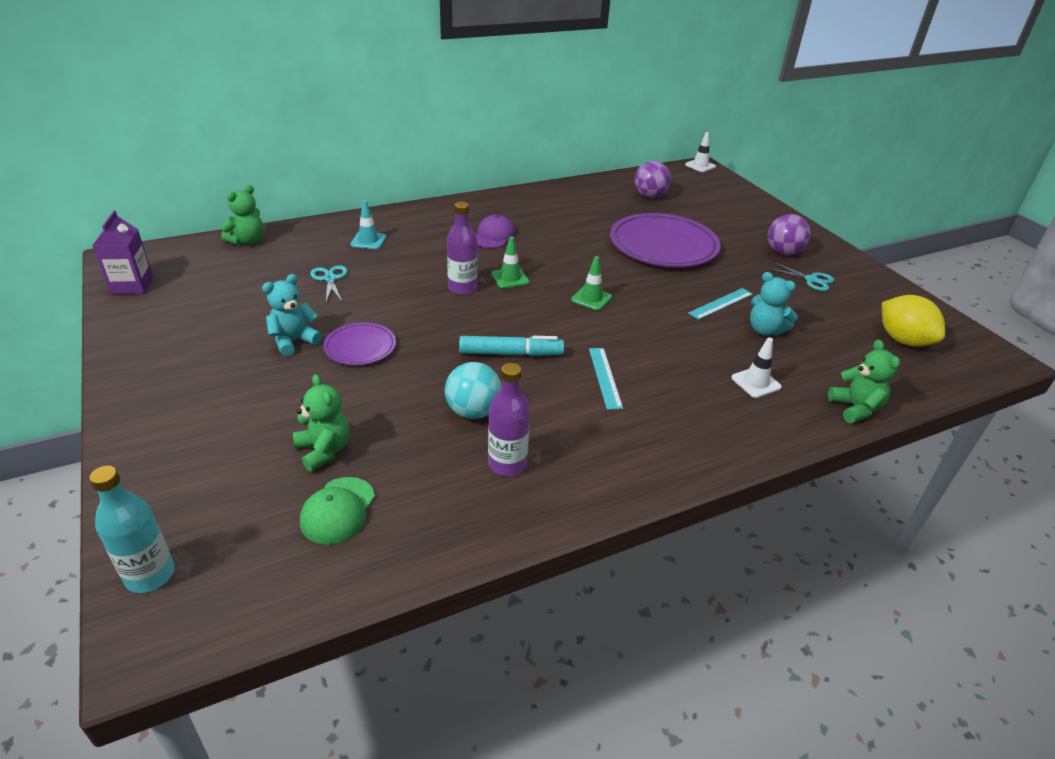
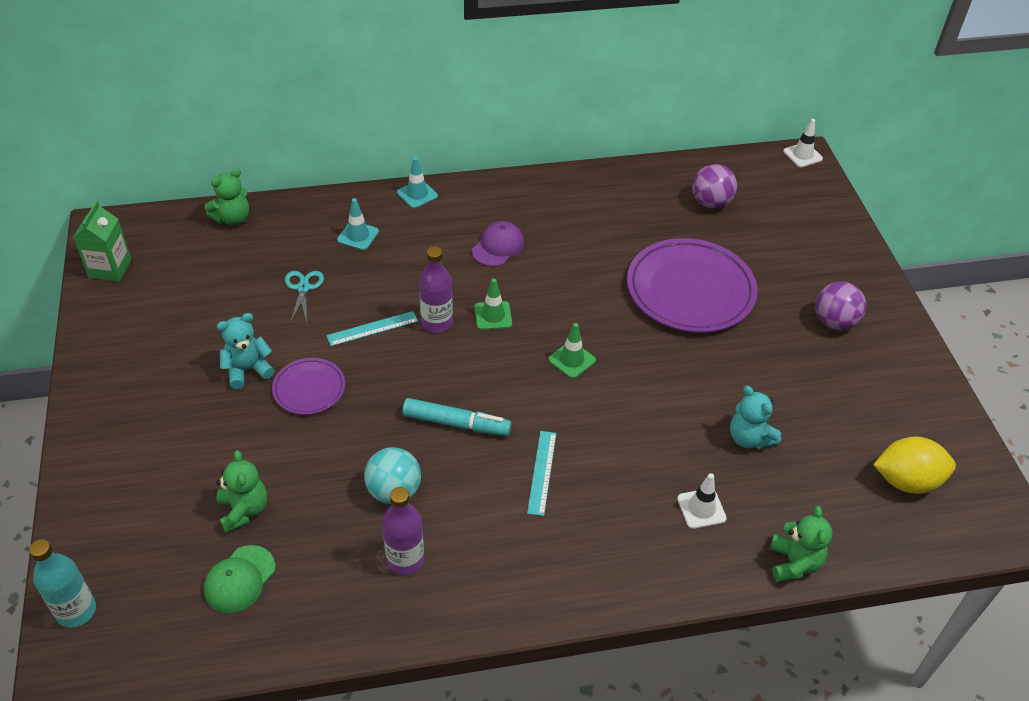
camera: 15 degrees right, 10 degrees up
(132, 285) = (110, 268): purple carton -> green carton
(410, 211) = (417, 194): none -> turquoise traffic cone
(721, 303) = (717, 391): turquoise ruler -> turquoise ruler (372, 328)
(811, 280) = (845, 371): turquoise scissors -> none
(903, 340) = (906, 481): yellow lemon -> yellow lemon turned 75 degrees counterclockwise

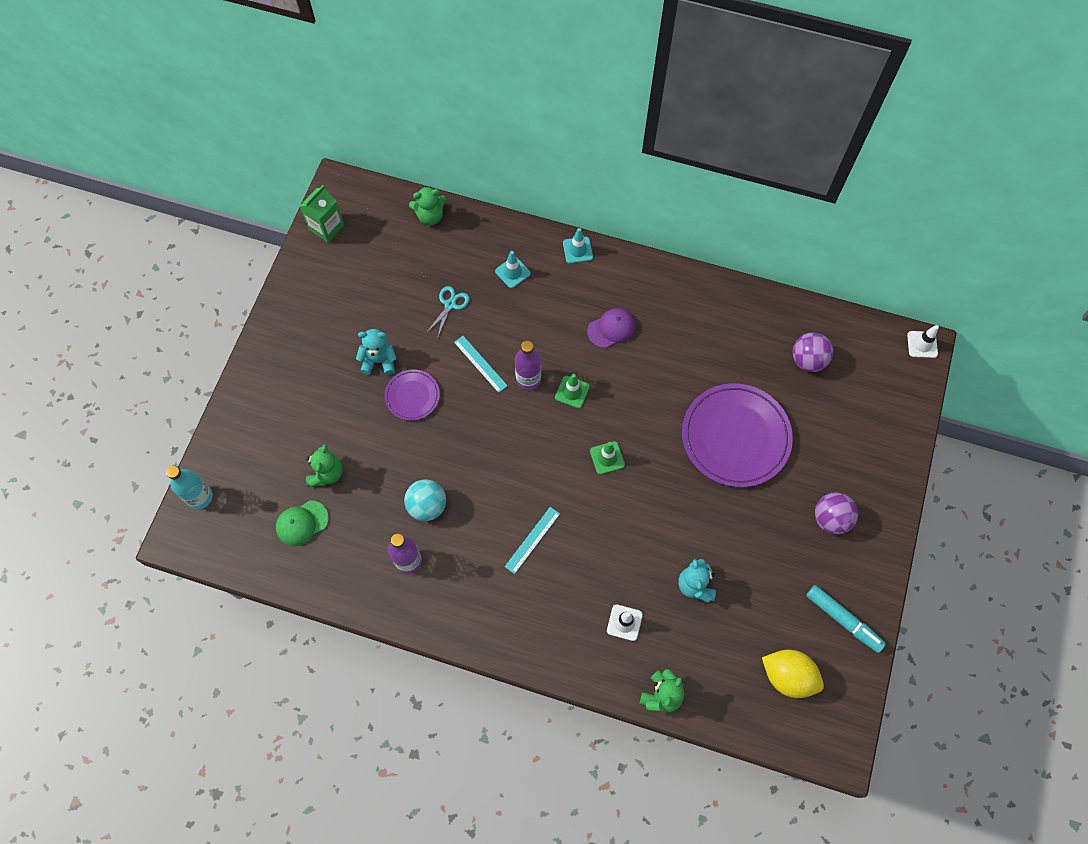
camera: 30 degrees right, 20 degrees up
(372, 328) = (480, 364): turquoise ruler -> turquoise ruler turned 45 degrees clockwise
(456, 424) = (496, 472): turquoise marker -> turquoise marker (843, 620)

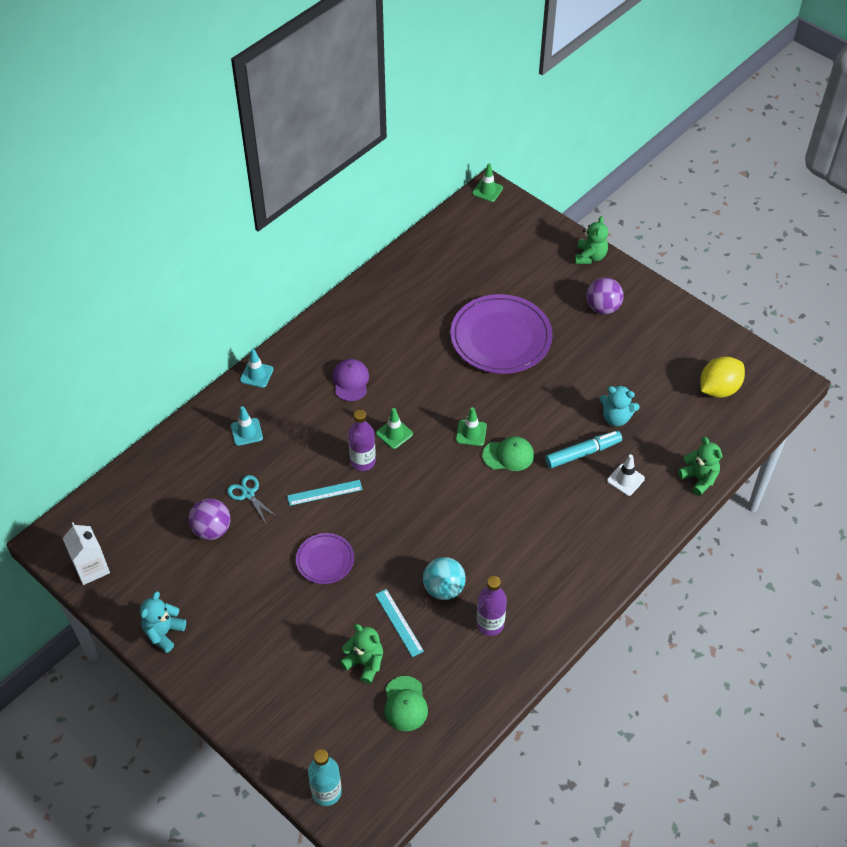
camera: 65 degrees left, 15 degrees down
(326, 227) = (91, 568): green carton -> white carton
(379, 361) = (271, 575): turquoise teddy bear -> turquoise teddy bear (164, 633)
(430, 216) = (141, 474): green teddy bear -> green teddy bear (590, 257)
(532, 540) = (519, 518): turquoise ruler -> turquoise ruler (399, 622)
(598, 502) = (508, 455): none -> green cap
(808, 360) = (459, 263): purple ball -> purple ball (212, 530)
(843, 620) = (688, 335): turquoise marker -> turquoise marker (583, 453)
(922, 344) = (487, 190): white traffic cone -> green traffic cone

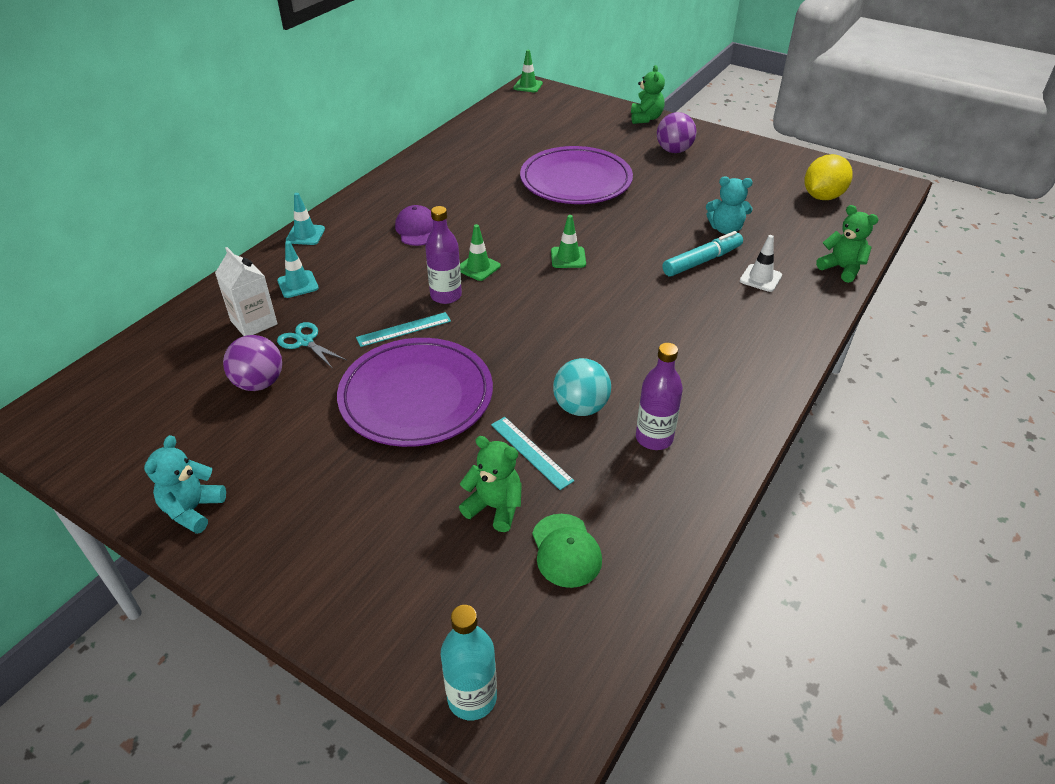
camera: 10 degrees left, 10 degrees down
(91, 568) = (86, 446): white carton -> white carton (254, 322)
(325, 560) = (416, 397): purple plate -> purple plate, size x1.96
(508, 455) = (617, 272): green cap -> none

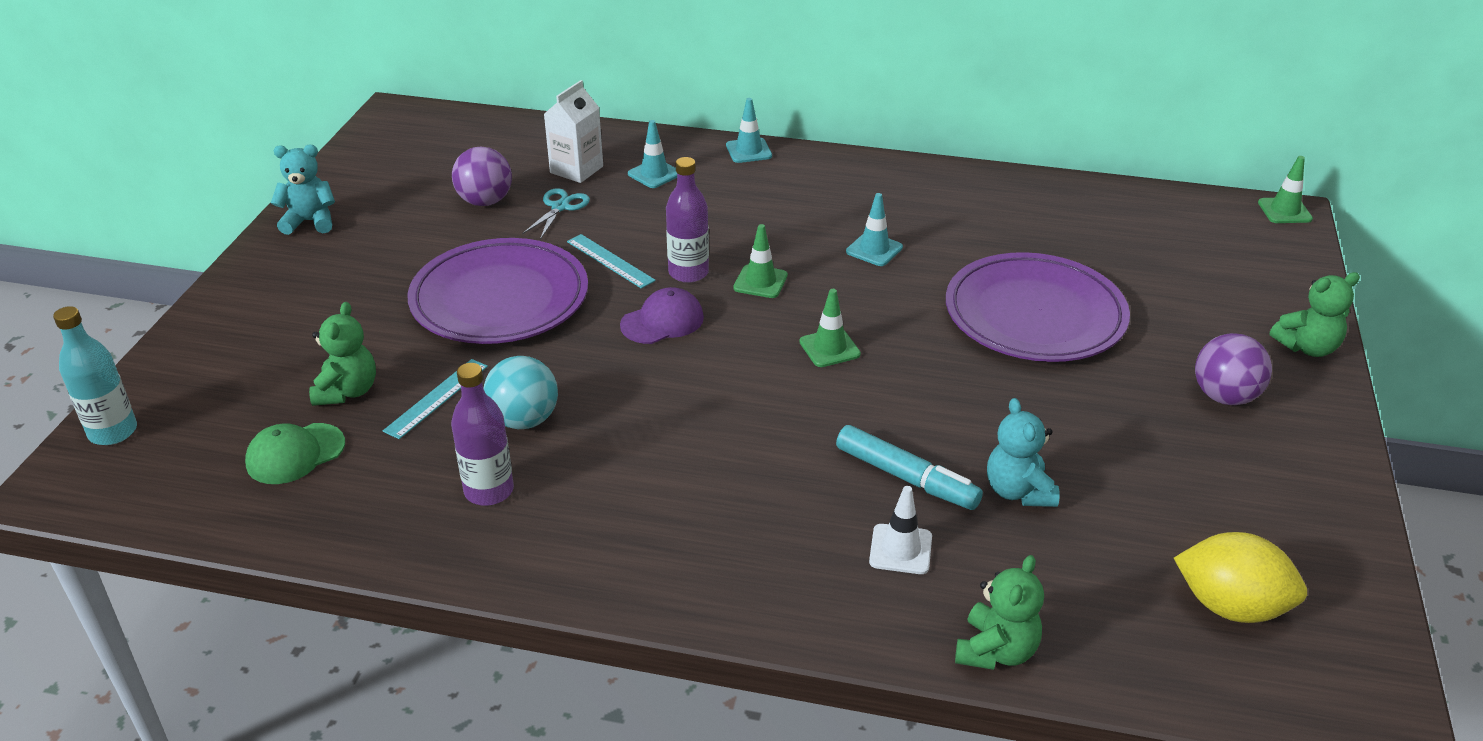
camera: 70 degrees right, 5 degrees down
(417, 229) = (812, 218): purple cap -> purple cap (662, 321)
(472, 215) = (874, 249): none -> turquoise traffic cone

